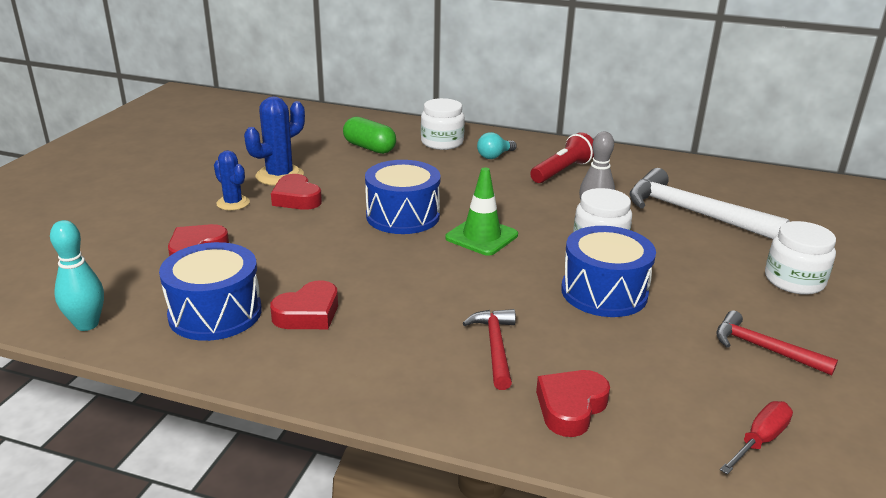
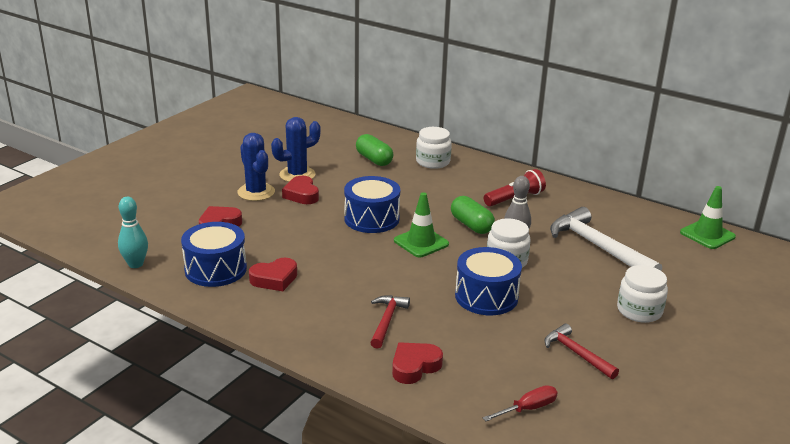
camera: 15 degrees right, 0 degrees up
(233, 203) = (256, 192): blue cactus -> blue cactus, size x1.56
(494, 156) = (468, 179): turquoise light bulb -> none
(531, 207) = (471, 225): none -> green capsule
(797, 183) = (707, 235): none -> green traffic cone

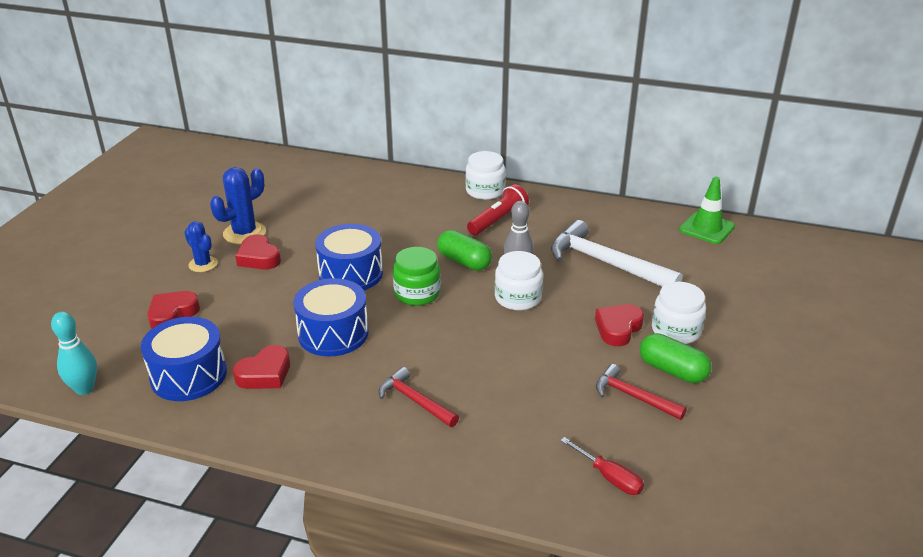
camera: 15 degrees left, 5 degrees up
(256, 192) = (203, 264): blue cactus -> blue cactus, size x0.64
(374, 159) = (326, 199): green capsule -> green capsule (672, 370)
(386, 321) = (415, 401): red hammer -> red hammer turned 45 degrees counterclockwise
(414, 366) = (467, 453): red heart -> red heart (618, 328)
(421, 242) = (417, 293): green traffic cone -> green jar
(433, 162) = (393, 191): white jar -> white jar (485, 191)
(486, 296) = (513, 346): blue drum -> blue drum (333, 333)
(527, 409) = (609, 477): red screwdriver -> red screwdriver turned 90 degrees clockwise

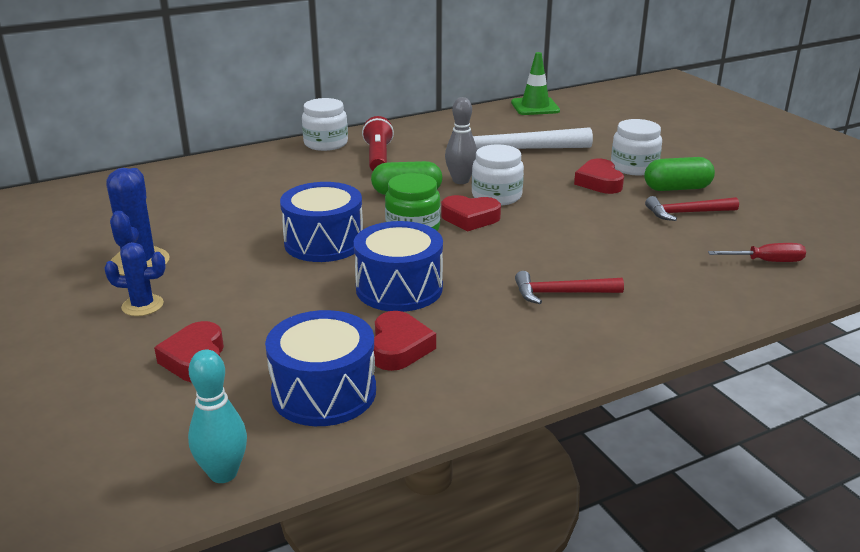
camera: 45 degrees left, 5 degrees down
(258, 258) = (199, 273): red heart -> red heart (470, 218)

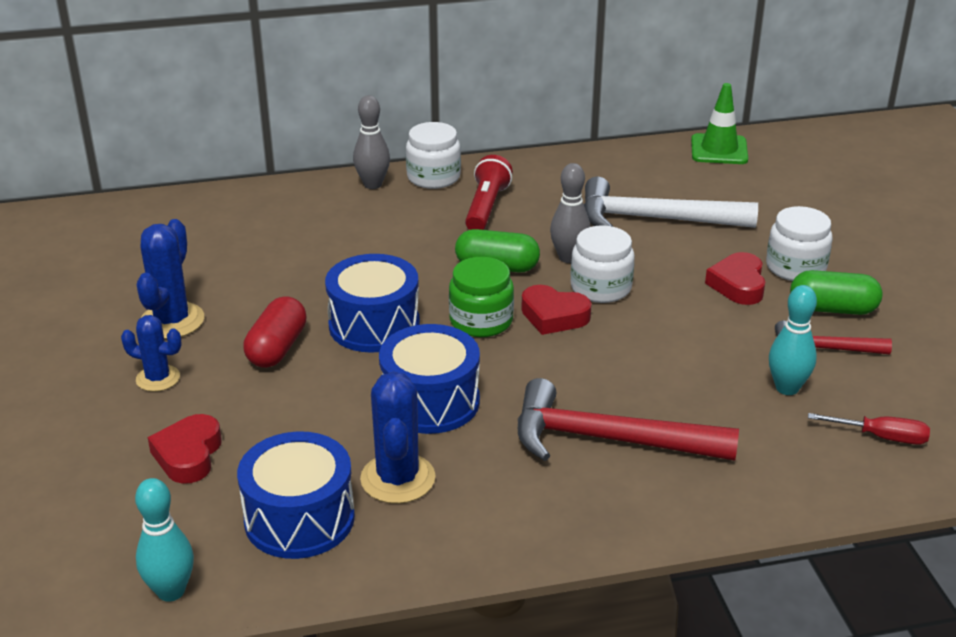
camera: 15 degrees right, 5 degrees up
(245, 269) = (277, 348): none -> red capsule
(278, 153) = (373, 184): none -> grey bowling pin
(399, 347) = (398, 479): red heart -> blue cactus
(561, 293) = (608, 440): red hammer -> red hammer, size x1.79
(677, 240) = (787, 388): none -> turquoise bowling pin

